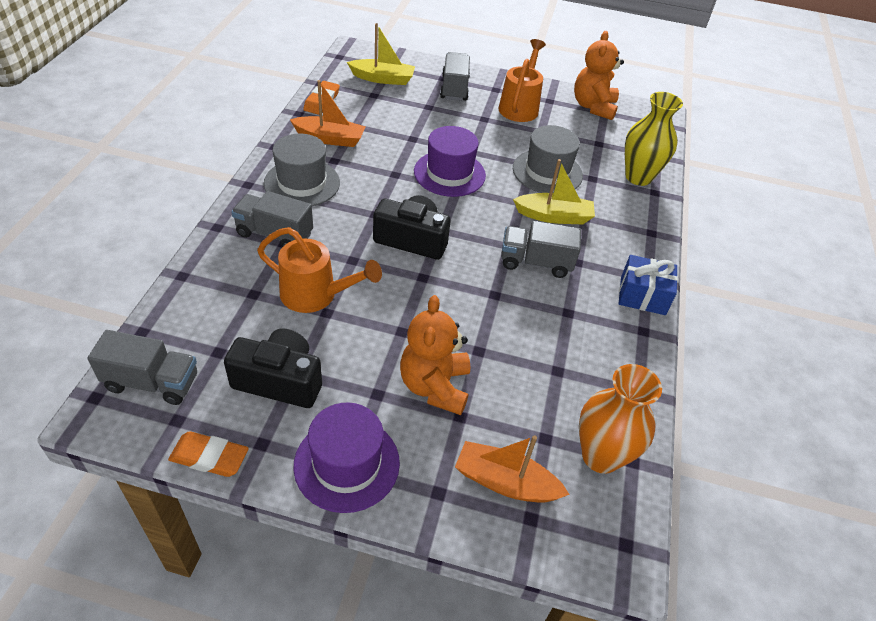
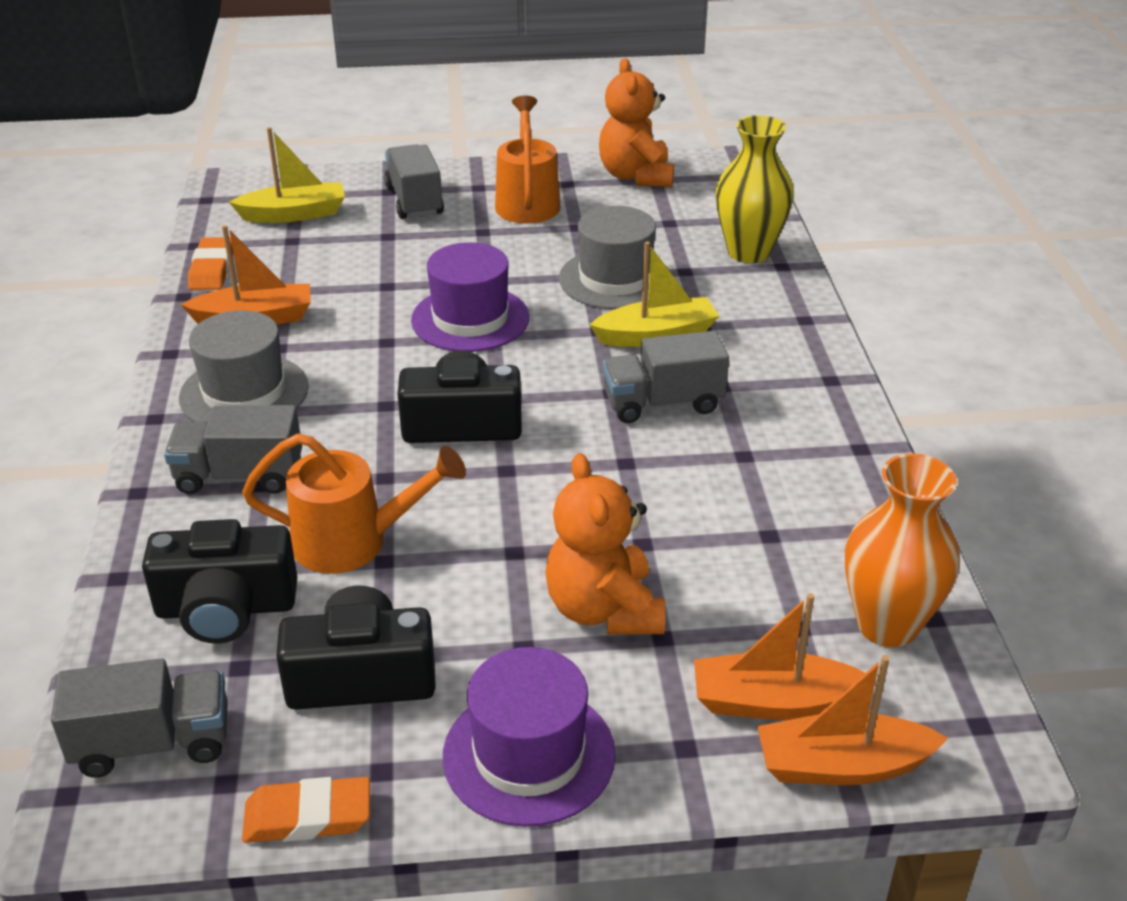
camera: 15 degrees left, 10 degrees down
(228, 313) = (226, 608): none -> black camera
(526, 540) = (842, 766): none -> orange boat
(642, 295) = (836, 404): blue gift -> none

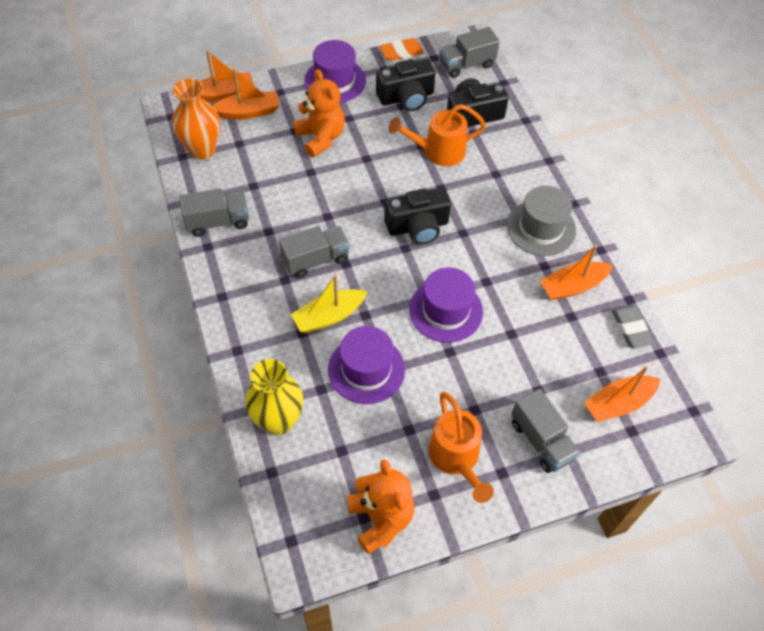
camera: 165 degrees right, 20 degrees up
(212, 269) = (630, 328): orange eraser -> grey eraser
(239, 476) = (509, 176): grey truck -> grey truck (218, 222)
(294, 214) = (618, 403): yellow boat -> orange boat
(615, 279) = (366, 369): grey hat -> purple hat

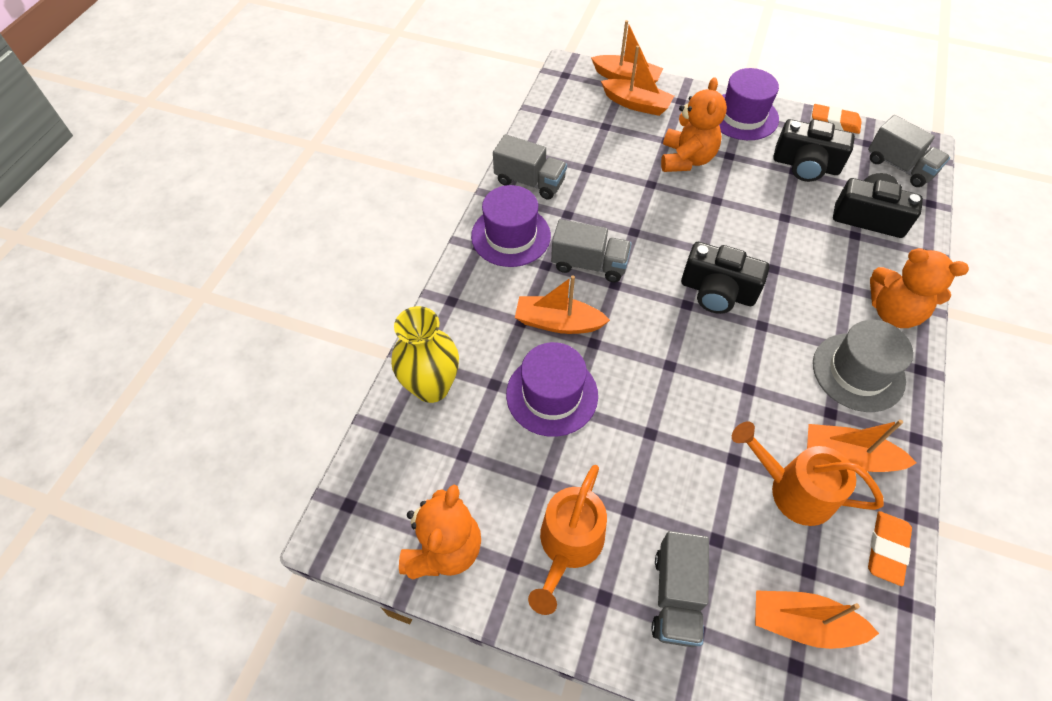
camera: 40 degrees right, 0 degrees up
(202, 150) = (568, 115): orange vase -> none
(329, 316) = (558, 323): yellow boat -> orange boat
(437, 151) = (798, 232): orange watering can -> orange watering can (792, 490)
(446, 310) = (680, 390): purple hat -> purple hat (511, 236)
(466, 65) = (899, 166): grey truck -> grey truck turned 150 degrees counterclockwise
(533, 174) = (893, 312): none -> orange teddy bear
(630, 328) = (887, 549): grey eraser -> orange eraser

